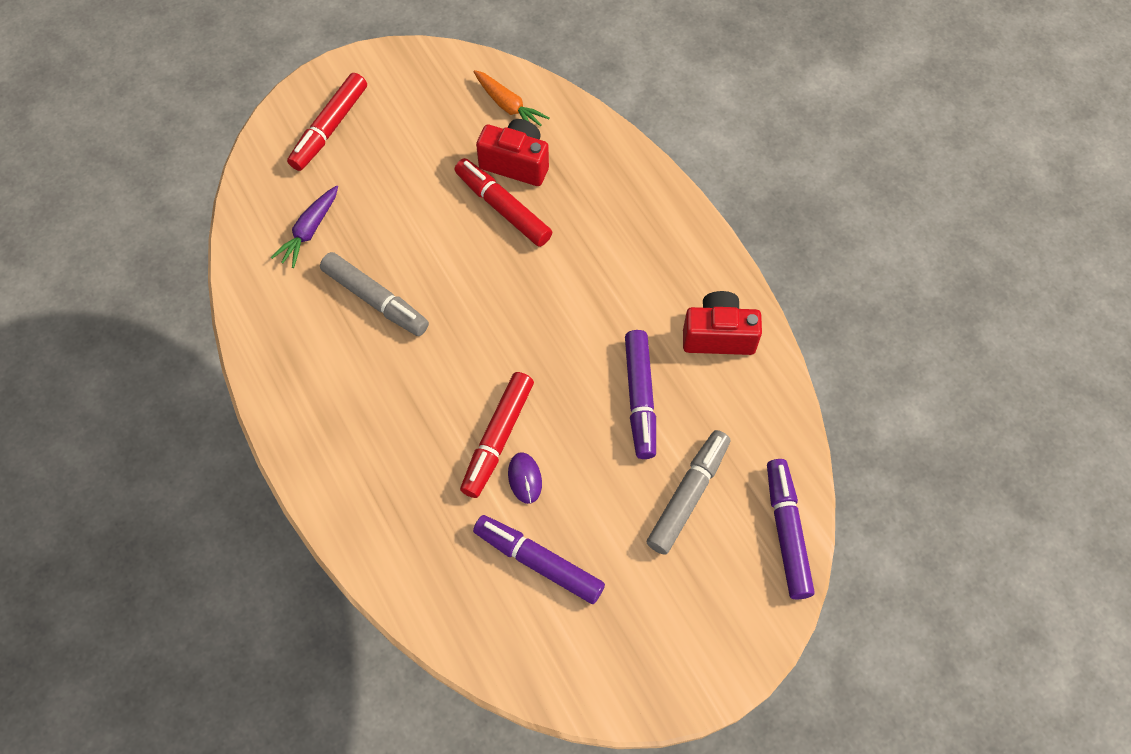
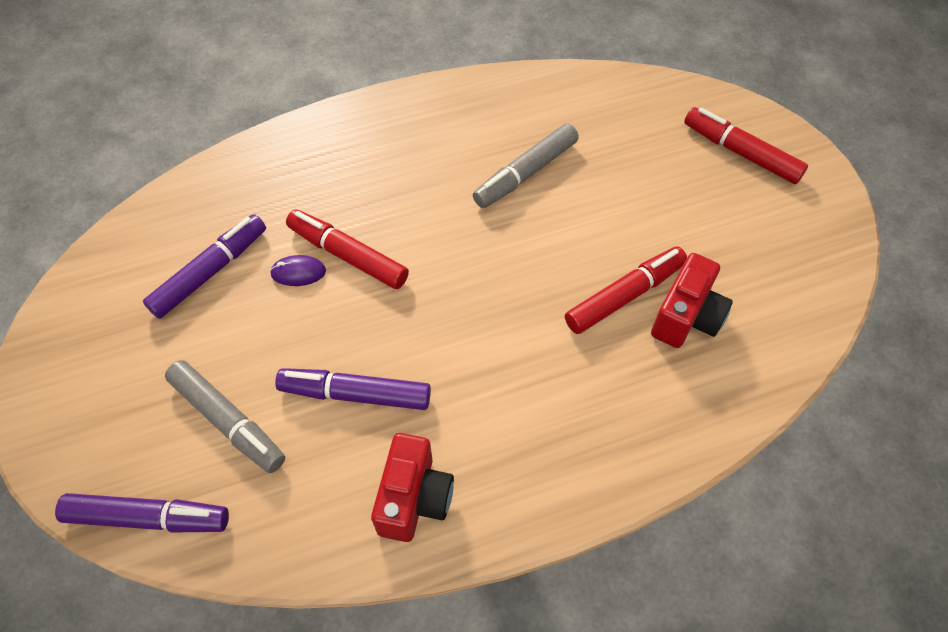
camera: 100 degrees right, 5 degrees down
(309, 231) = (613, 129): purple carrot -> none
(508, 106) = (772, 320): orange carrot -> none

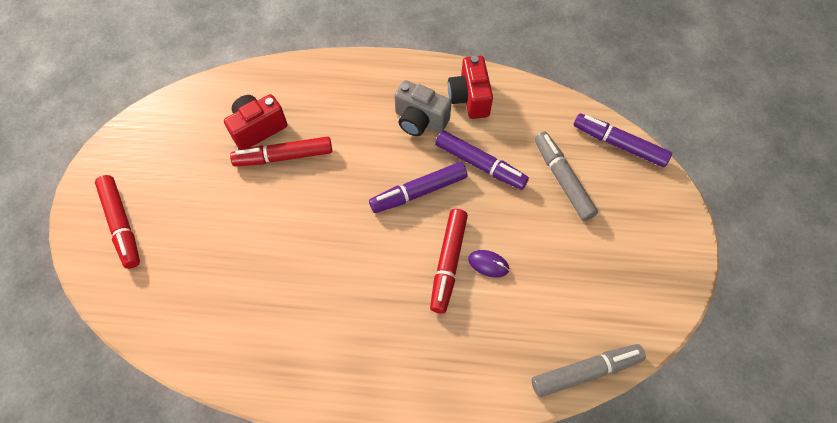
camera: 155 degrees left, 5 degrees up
(210, 272) = (552, 292): purple marker -> purple marker (419, 192)
(348, 255) = (448, 262): red marker -> red marker turned 45 degrees clockwise
(414, 498) = (469, 98): red camera -> red camera turned 45 degrees counterclockwise
(472, 425) = (420, 120): none -> grey camera
(526, 173) = (285, 277): grey marker -> grey marker (585, 371)

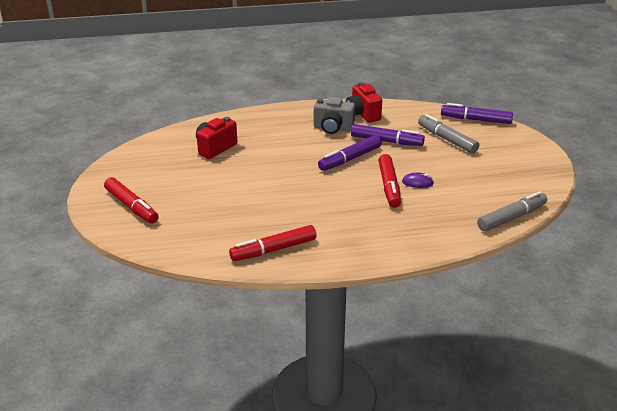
camera: 15 degrees left, 30 degrees down
(284, 156) = (242, 157): red marker -> red marker (274, 250)

